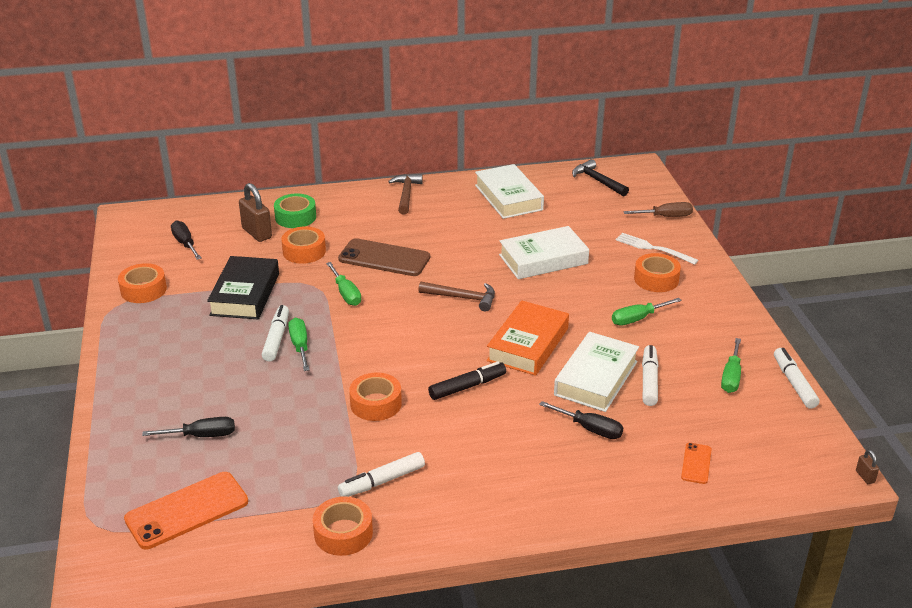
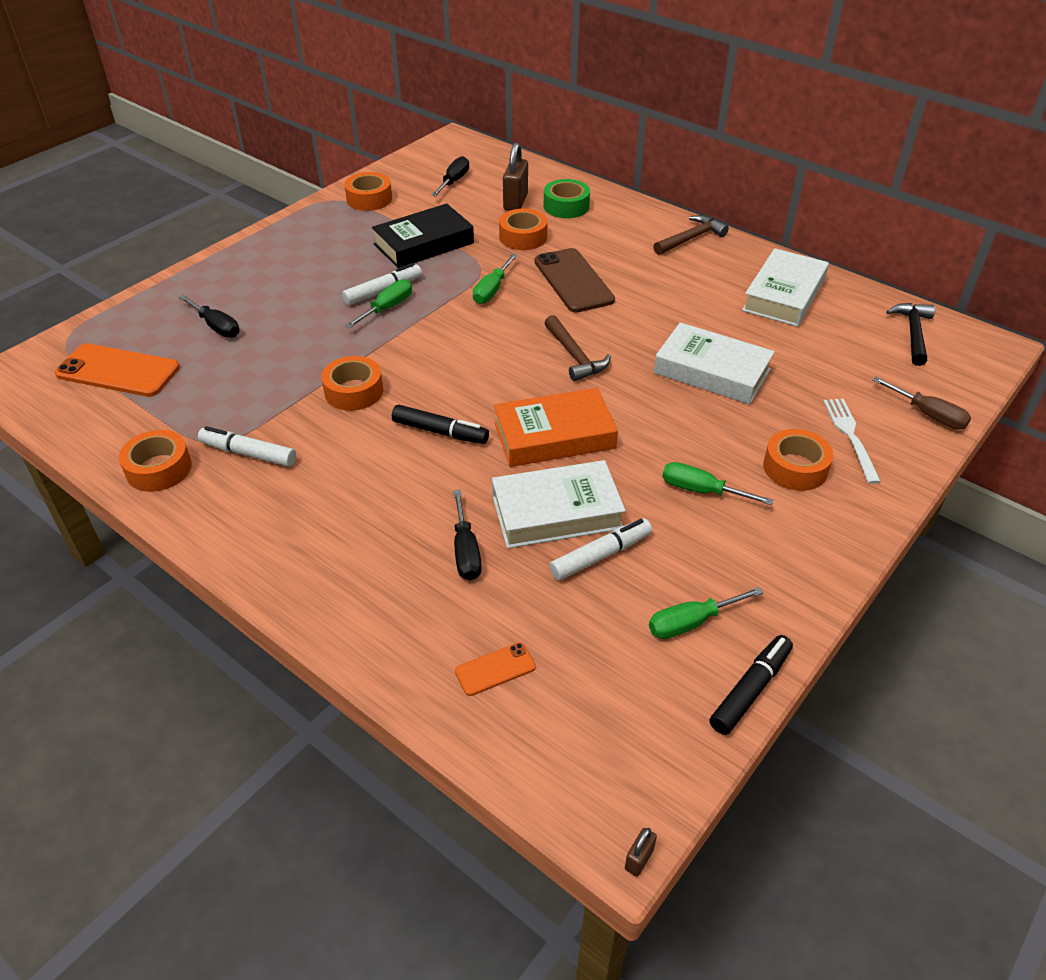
camera: 50 degrees right, 10 degrees up
(794, 383) = (750, 690): white marker -> black marker

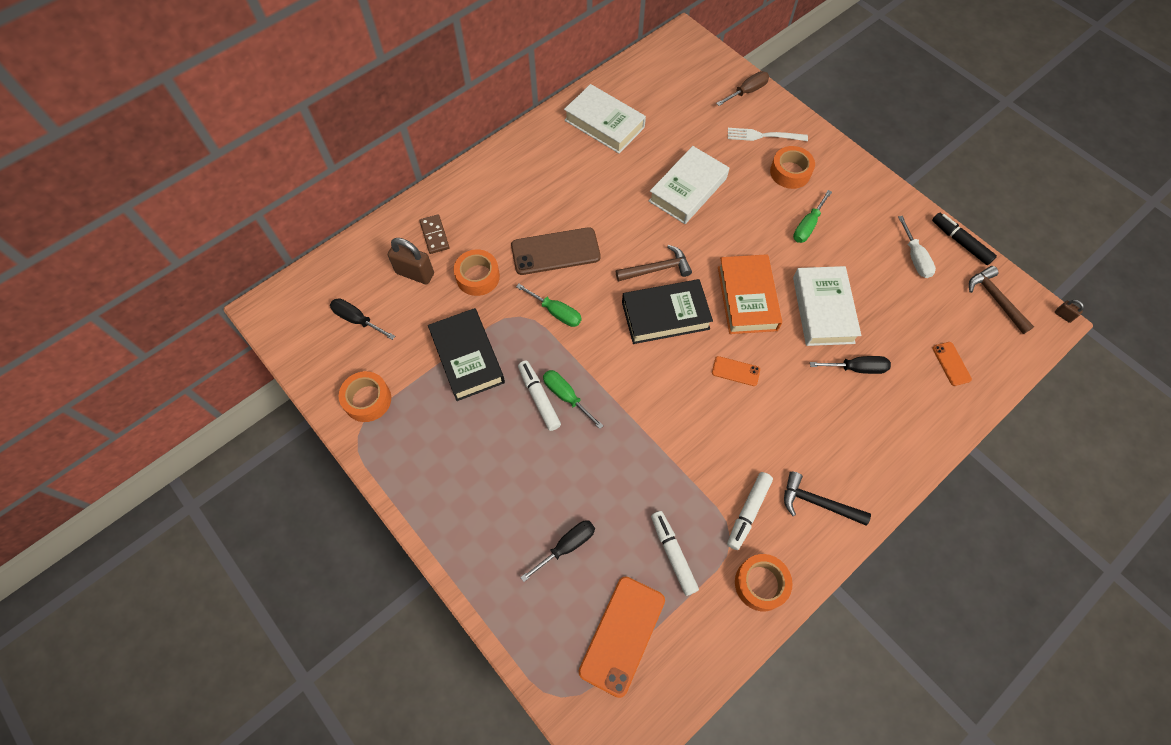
camera: 80 degrees left, 20 degrees up
(354, 391) = (679, 429): orange tape -> none
(440, 432) = (735, 371): black marker -> orange phone
(508, 368) = (665, 315): none -> black book
(566, 206) = (434, 235): green tape -> brown domino
(601, 555) = (862, 292): white marker -> white marker (673, 554)
(691, 238) = (512, 159): brown hammer -> brown hammer (995, 299)
(691, 622) = (915, 258): green screwdriver -> white screwdriver
(913, 333) = (663, 69): black hammer -> black hammer (817, 503)

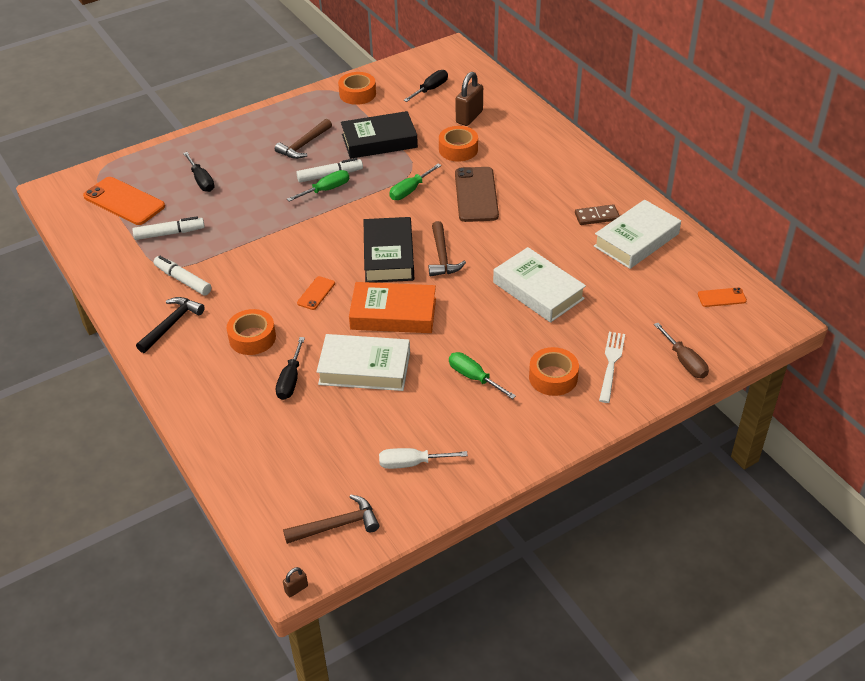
camera: 100 degrees right, 20 degrees down
(434, 235) = (507, 128): brown domino -> brown domino (596, 216)
(481, 440) = (304, 145): none -> brown hammer
(760, 584) = (123, 278): orange tape -> orange tape (252, 338)
(951, 364) = (270, 459): orange phone -> orange phone (721, 297)
(960, 242) = (424, 514): black marker -> none

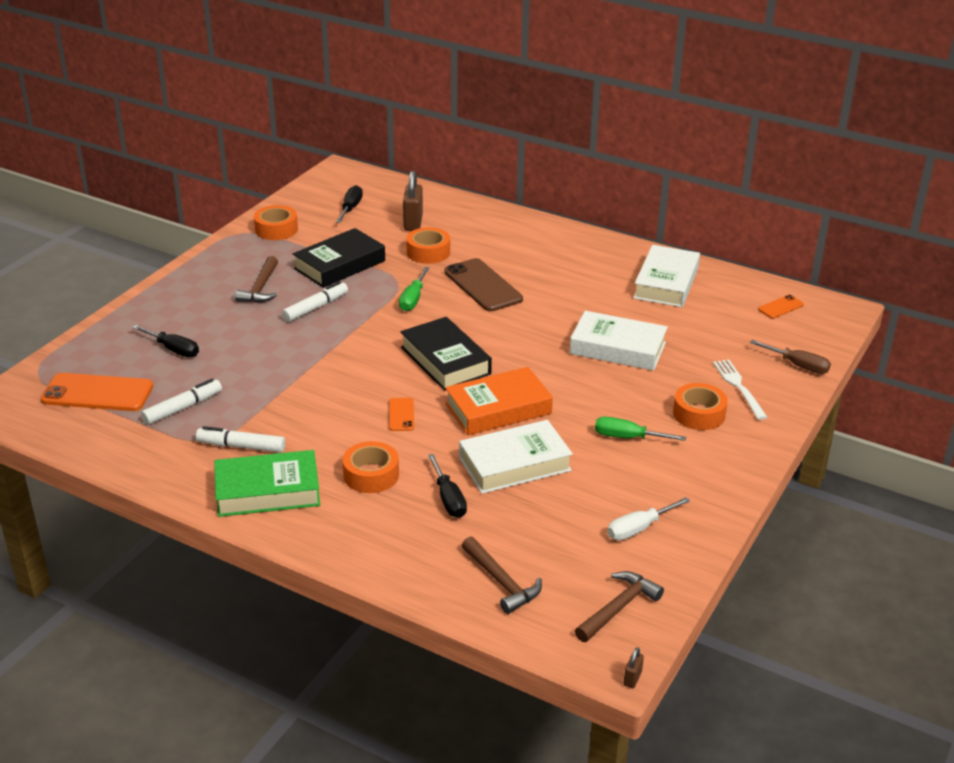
camera: 30 degrees left, 10 degrees down
(171, 324) = (267, 491): black hammer -> green book
(326, 190) = (324, 321): green screwdriver -> none
(442, 256) = (499, 346): brown hammer -> brown hammer (501, 582)
(596, 216) = (613, 274): brown domino -> none

